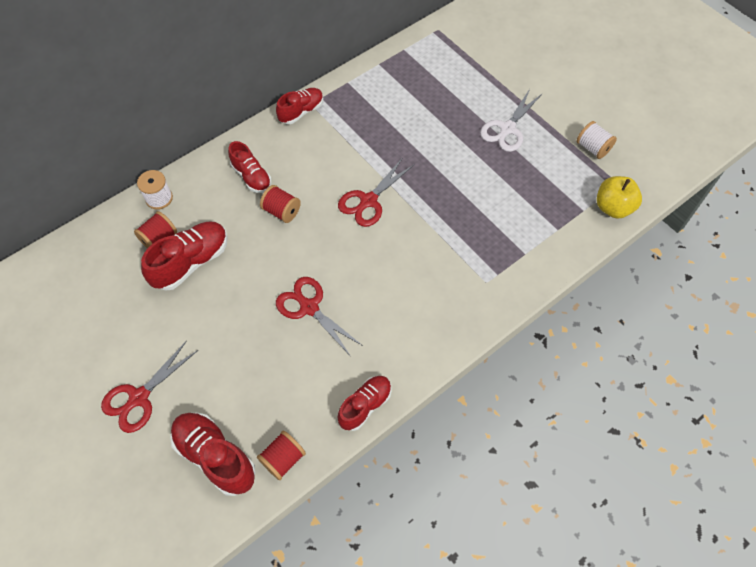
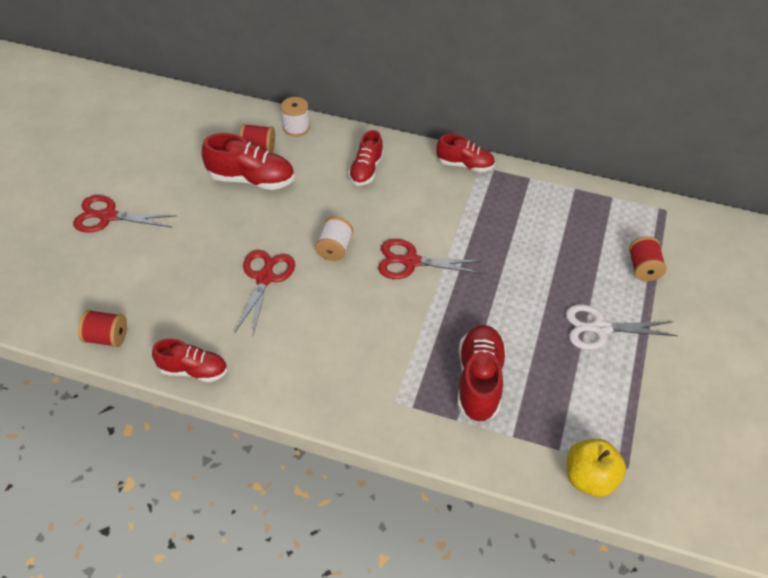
camera: 55 degrees right, 10 degrees down
(215, 456) = (84, 291): red shoe -> red shoe (479, 381)
(281, 211) = (348, 208): red spool -> red spool (643, 268)
(592, 148) = (652, 419): white spool -> white spool (334, 248)

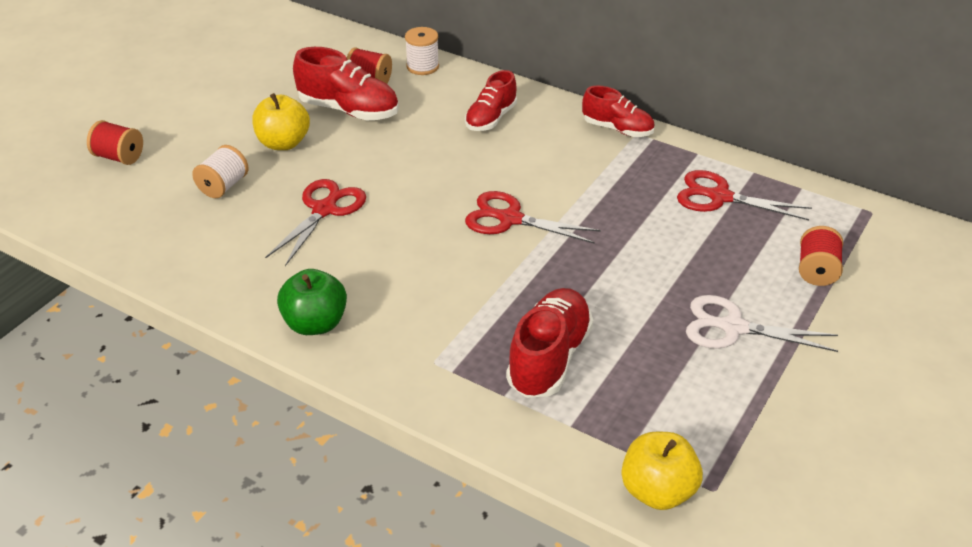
camera: 15 degrees right, 10 degrees down
(107, 216) = (169, 124): red scissors -> red scissors (718, 197)
(107, 337) = (118, 241): red spool -> red spool (119, 157)
(193, 370) = (202, 289): red shoe -> none
(209, 220) = (283, 143): none -> yellow apple
(294, 385) = (315, 323): none -> green apple
(334, 248) = (420, 192): white spool -> white spool (223, 186)

